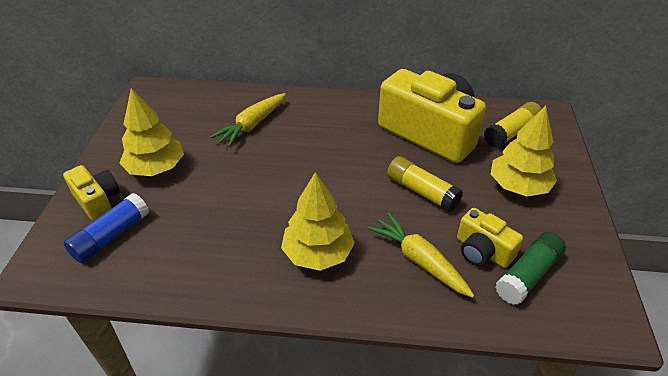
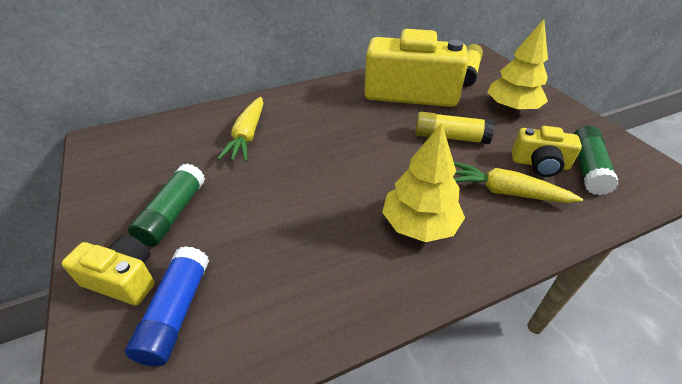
camera: 30 degrees left, 0 degrees up
(156, 168) = (173, 213): yellow tree -> green glue stick

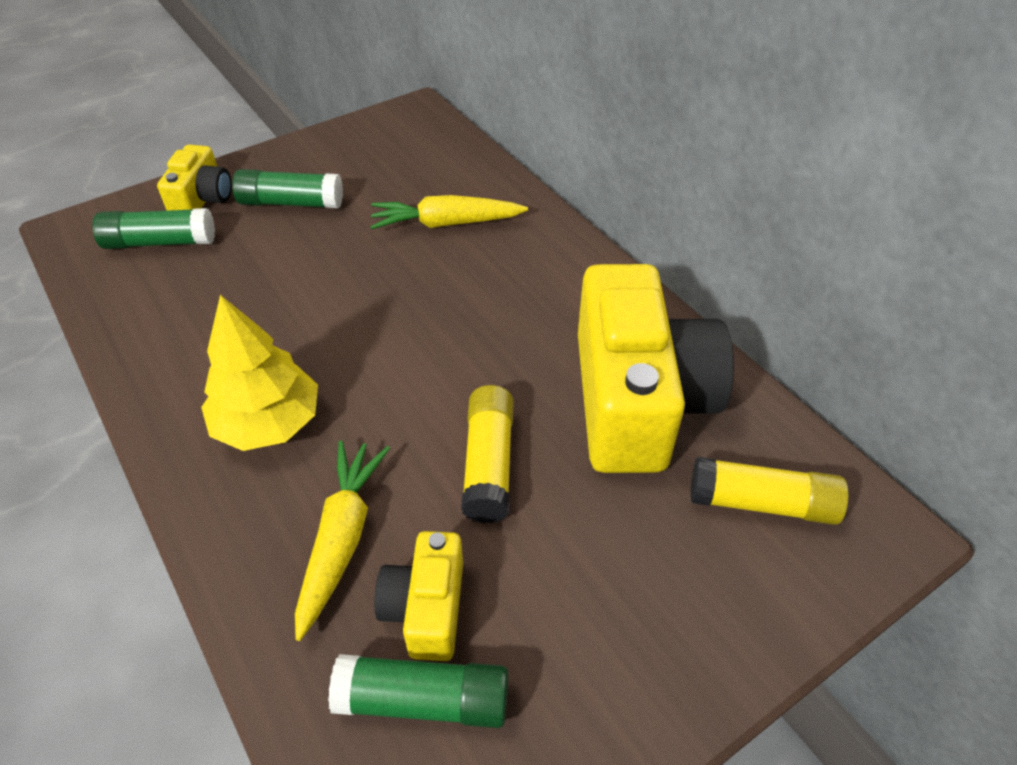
camera: 80 degrees right, 5 degrees up
(176, 312) = (160, 242): blue glue stick -> green glue stick
(512, 108) = (627, 583): yellow tree -> none

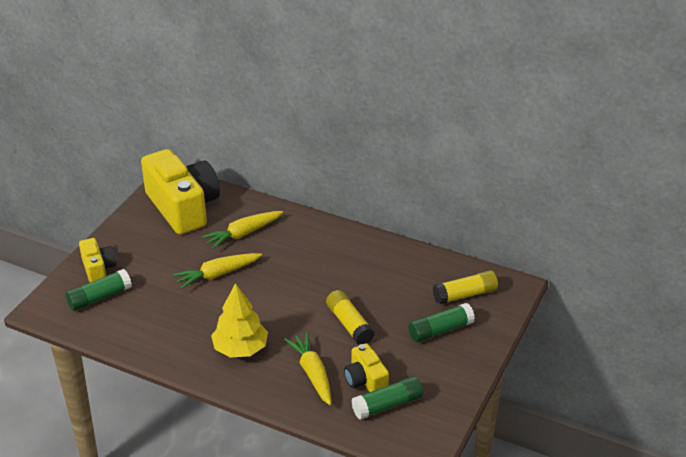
camera: 30 degrees left, 10 degrees down
(291, 203) = (150, 253): green glue stick -> green glue stick (440, 330)
(351, 274) = (217, 274): none -> yellow carrot
(637, 400) = (392, 277): yellow camera -> yellow camera (183, 207)

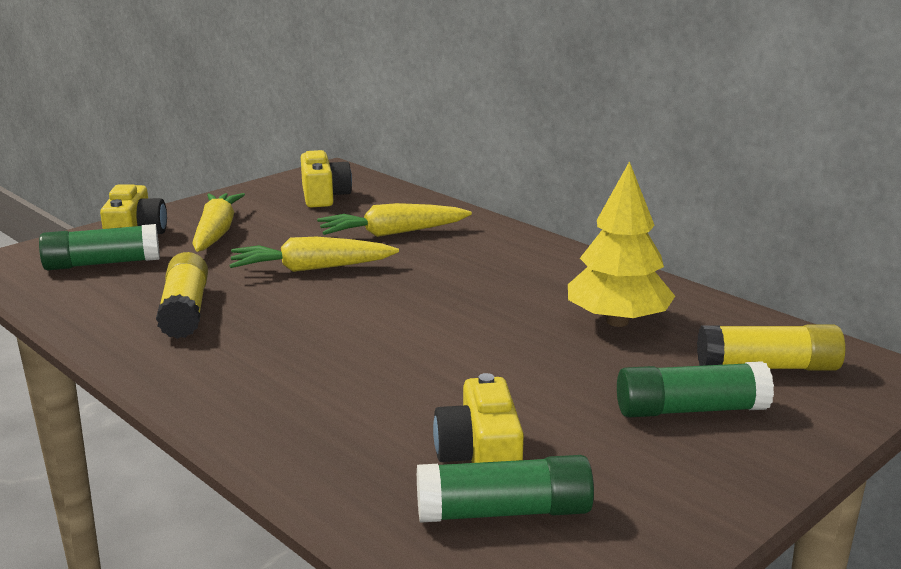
camera: 20 degrees right, 15 degrees down
(183, 207) = (324, 196): yellow camera -> yellow camera, size x0.48
(240, 349) = (267, 363): yellow tree -> yellow tree (617, 321)
(312, 373) = (375, 425): yellow carrot -> yellow carrot (216, 233)
(349, 324) = (501, 368): yellow glue stick -> yellow glue stick (185, 311)

